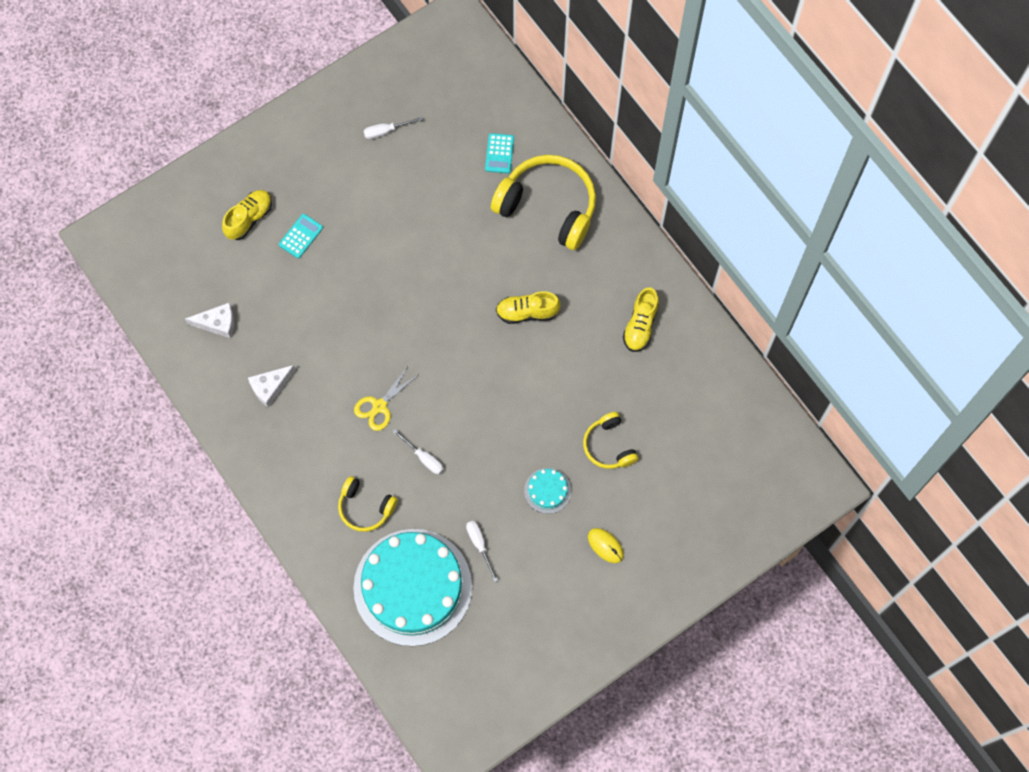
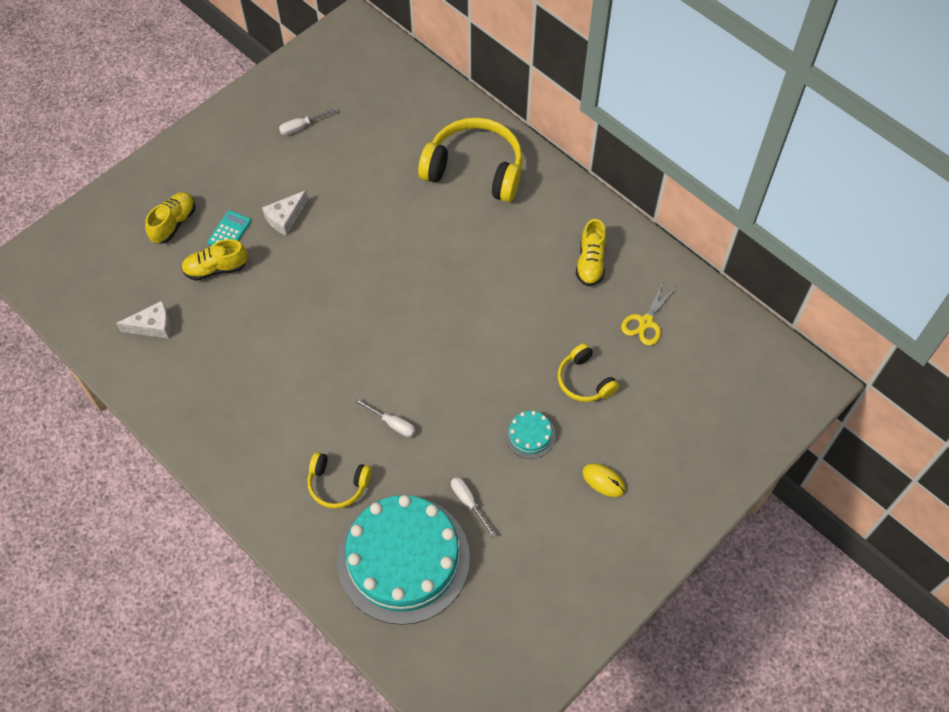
camera: 10 degrees left, 10 degrees down
(270, 387) = (217, 379): white cheese -> white cheese (285, 218)
(379, 406) = (336, 380): yellow scissors -> yellow scissors (646, 322)
(499, 153) = (417, 130): turquoise calculator -> none
(527, 312) = (473, 267): yellow shoe -> yellow shoe (216, 268)

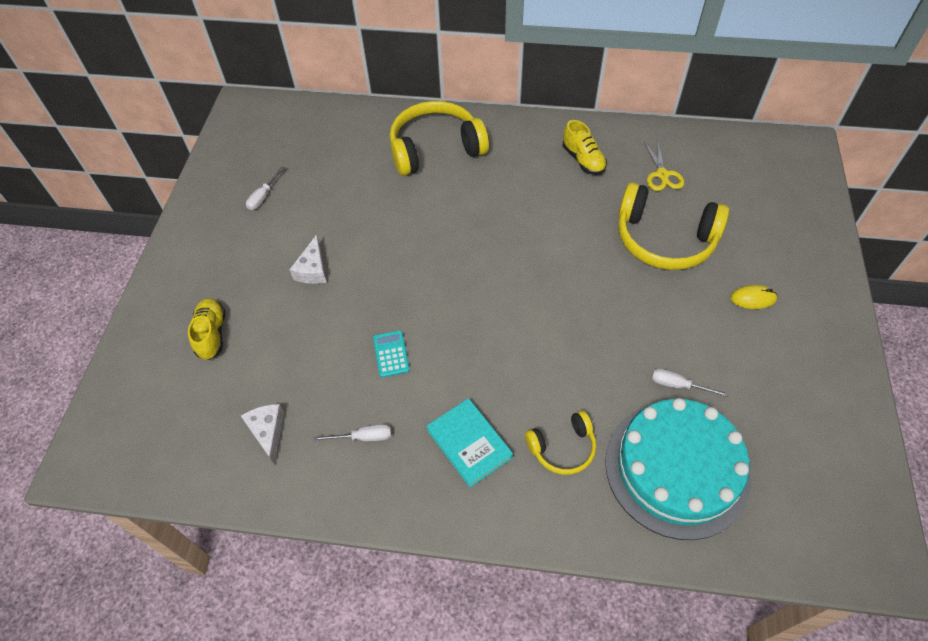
camera: 35 degrees left, 5 degrees down
(152, 326) = (268, 432): white cheese -> white cheese turned 60 degrees counterclockwise
(216, 268) = (286, 346): yellow shoe -> none
(229, 232) = (271, 310): turquoise calculator -> turquoise calculator (391, 354)
(277, 433) = (469, 444): none -> turquoise book
(392, 423) = (557, 367): white screwdriver -> white screwdriver (363, 437)
(530, 435) = (668, 303): turquoise cake -> none
(584, 380) = (664, 239): yellow headphones -> yellow headphones, size x1.87

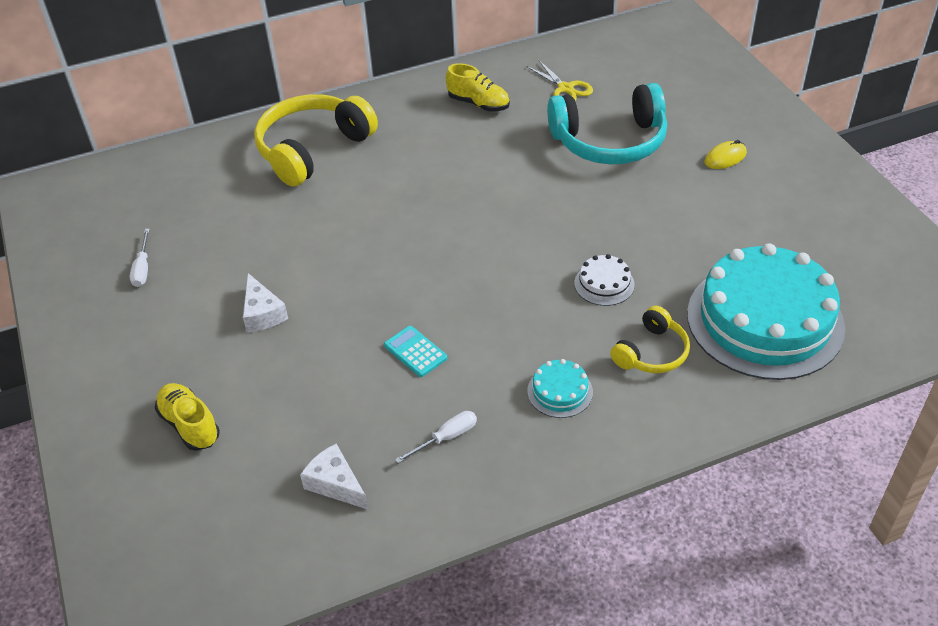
camera: 30 degrees left, 10 degrees down
(469, 444) = (560, 391): turquoise book -> turquoise cake
(568, 367) = (604, 284): none -> white cake
(664, 239) = (609, 141): yellow headphones -> turquoise headphones
(678, 385) = (714, 254): white screwdriver -> none

